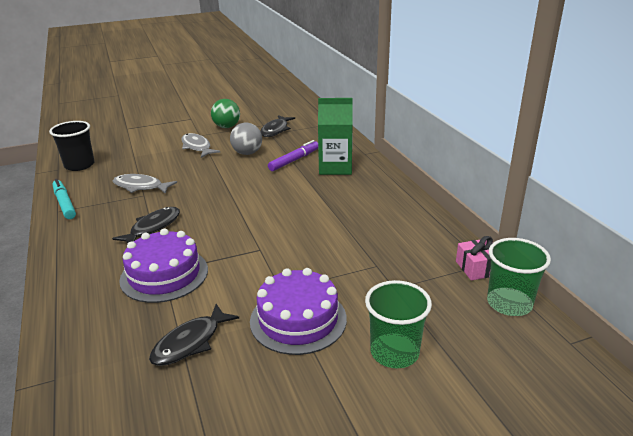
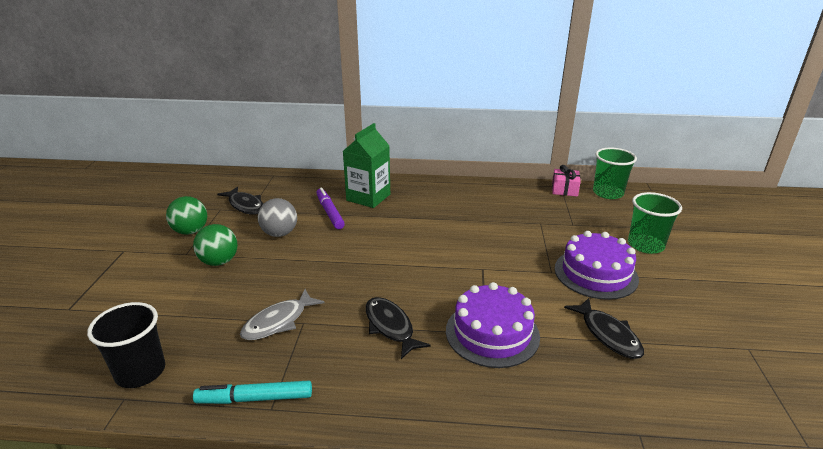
camera: 65 degrees left, 0 degrees up
(197, 147) = (219, 262): grey fish -> green ball

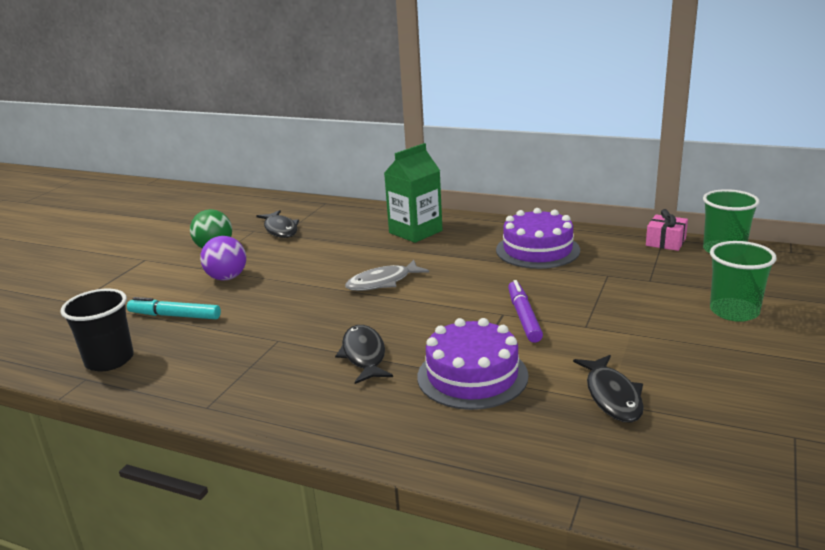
camera: 20 degrees right, 5 degrees down
(219, 262) = (227, 278): green ball -> purple ball
(255, 399) = (196, 396): turquoise marker -> turquoise marker (174, 316)
(278, 322) = (254, 336): grey fish -> grey fish (383, 282)
(280, 233) = (300, 258): grey ball -> none
(329, 212) = (364, 243): purple marker -> purple marker (523, 317)
(595, 273) = (642, 334): purple cake -> purple cake (537, 250)

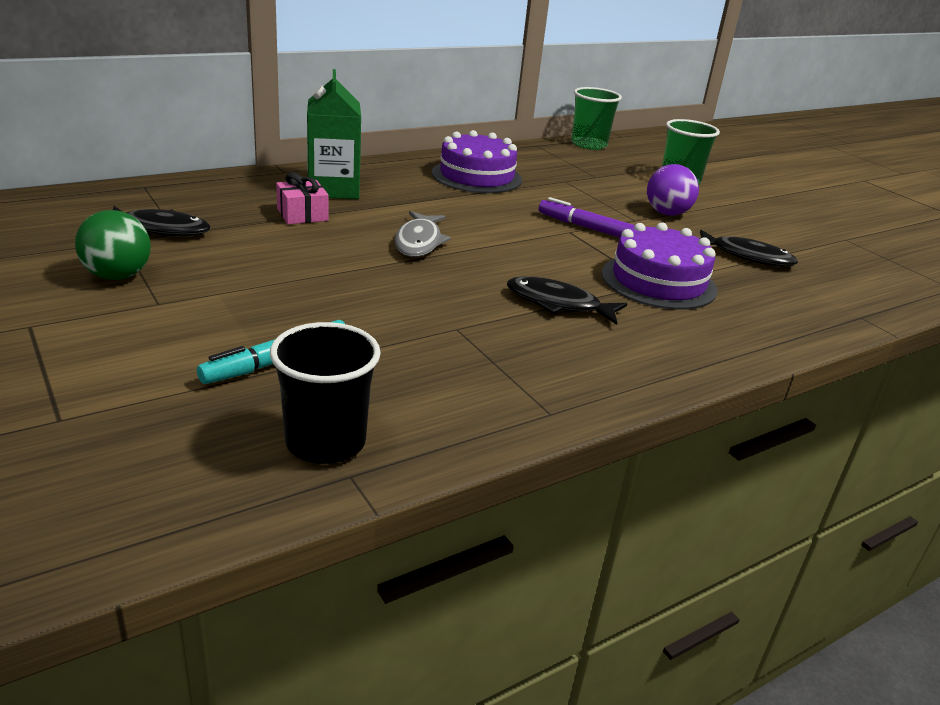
camera: 60 degrees left, 5 degrees up
(227, 278) = (232, 299): purple ball -> purple ball (667, 213)
(665, 242) = (544, 147): pink gift -> pink gift (302, 214)

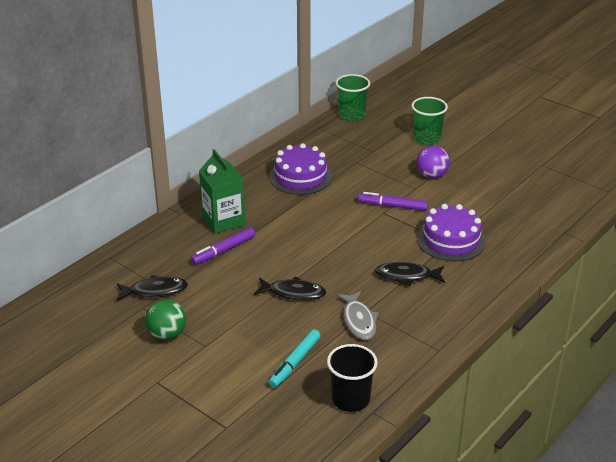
camera: 15 degrees left, 5 degrees up
(302, 214) = (223, 251): pink gift -> purple marker
(419, 242) = (305, 252): grey fish -> grey fish (358, 320)
(747, 256) = (491, 201): black fish -> black fish (293, 293)

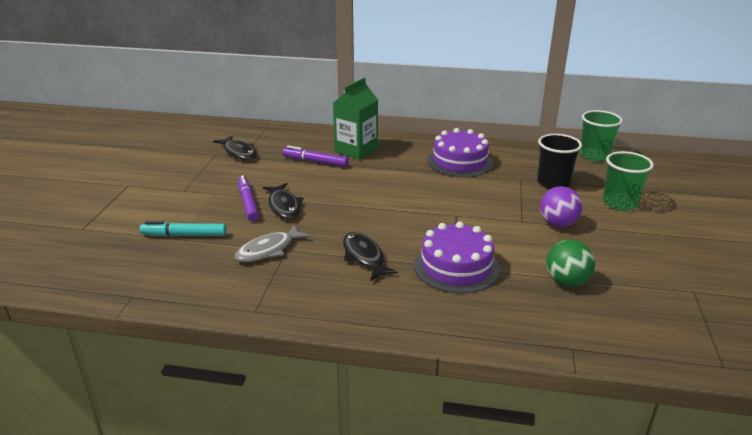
camera: 60 degrees right, 5 degrees down
(167, 334) = (188, 172): green ball -> green ball (566, 281)
(350, 399) = (145, 278): black cup -> black cup (553, 183)
(392, 206) = (473, 217): purple marker -> purple marker (248, 203)

